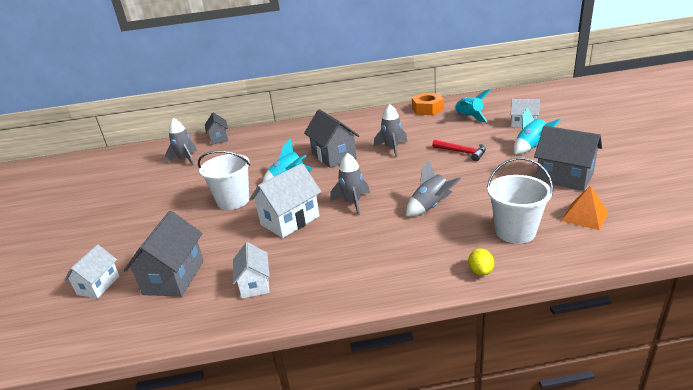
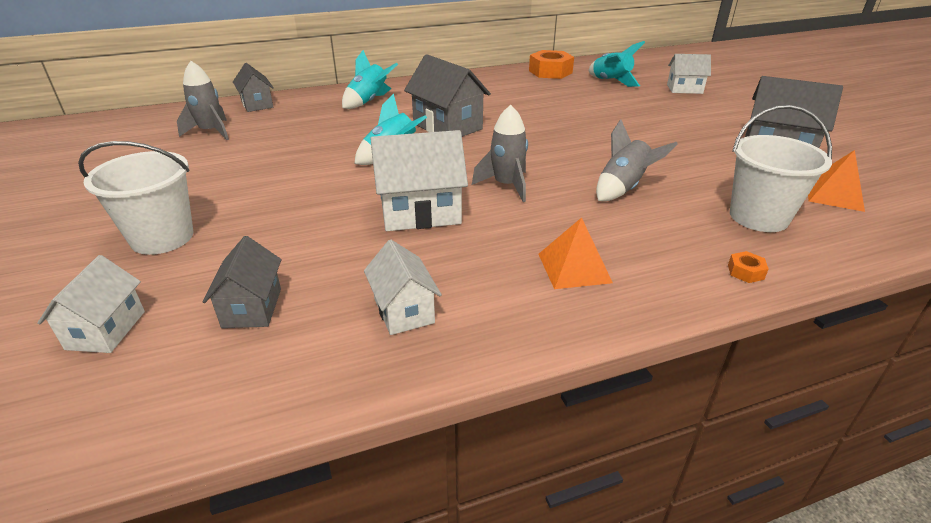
camera: 15 degrees left, 5 degrees up
(174, 277) = (252, 308): grey house -> grey house, size x0.62
(233, 201) = (314, 187): white bucket -> white bucket (162, 237)
(290, 220) = (420, 212): white house -> white house turned 45 degrees clockwise
(368, 262) = (574, 268): none -> orange pyramid
(392, 148) = (527, 116): grey rocket -> none
(462, 152) = (626, 121): red hammer -> none
(480, 271) = (745, 272): yellow lemon -> orange nut
(531, 147) = (711, 115): turquoise rocket -> turquoise rocket (369, 101)

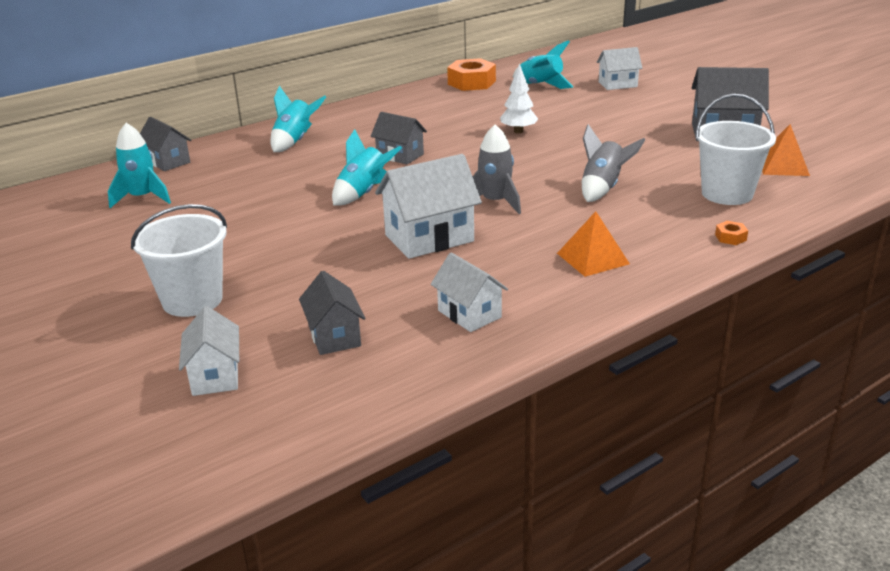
camera: 15 degrees left, 5 degrees down
(211, 132) = (142, 198): grey rocket -> turquoise rocket
(447, 126) = (400, 156): grey house -> grey house, size x0.62
(568, 119) = (518, 131): none -> white tree

